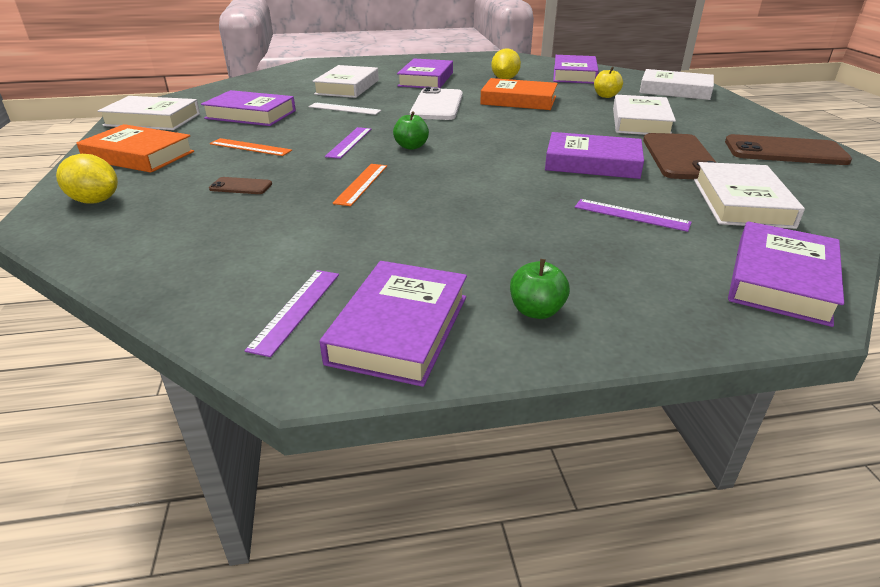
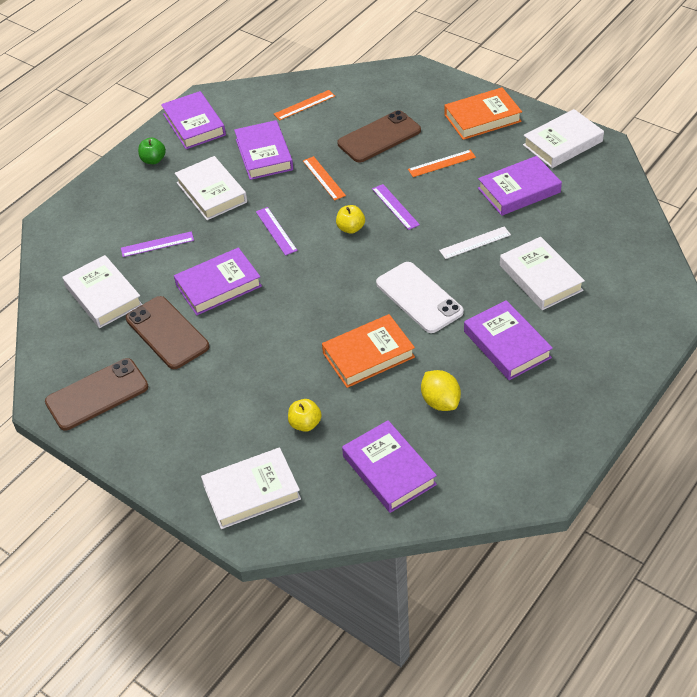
camera: 140 degrees right, 15 degrees up
(95, 201) = (423, 88): yellow lemon -> none
(221, 259) = (304, 105): none -> orange ruler
(241, 186) = (379, 137): brown phone -> brown phone, size x2.12
(296, 310) = (240, 108): purple ruler -> purple ruler (276, 231)
(411, 147) = (351, 228): green apple -> yellow apple
(640, 122) = (232, 379): white book -> white book (211, 192)
(781, 280) = (63, 238): purple book -> purple book (264, 154)

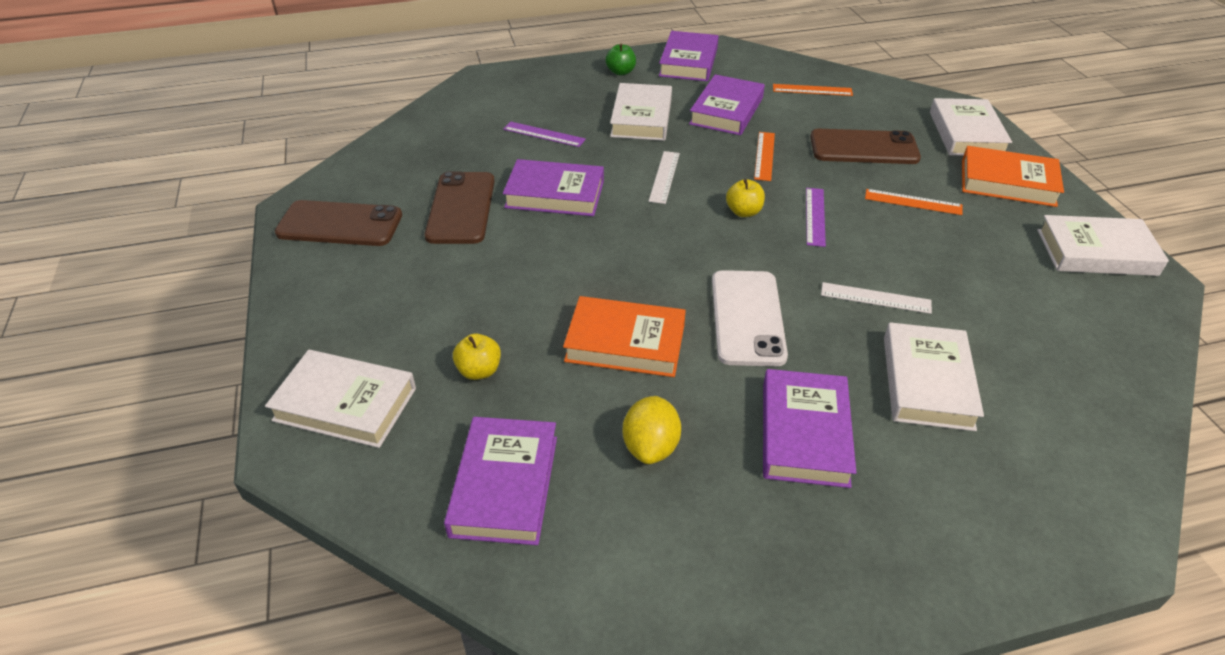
camera: 35 degrees right, 5 degrees down
(103, 296) = (449, 150): white book -> white book (966, 134)
(276, 231) = (664, 177): purple ruler -> white ruler
(519, 190) = (987, 273): purple book -> none

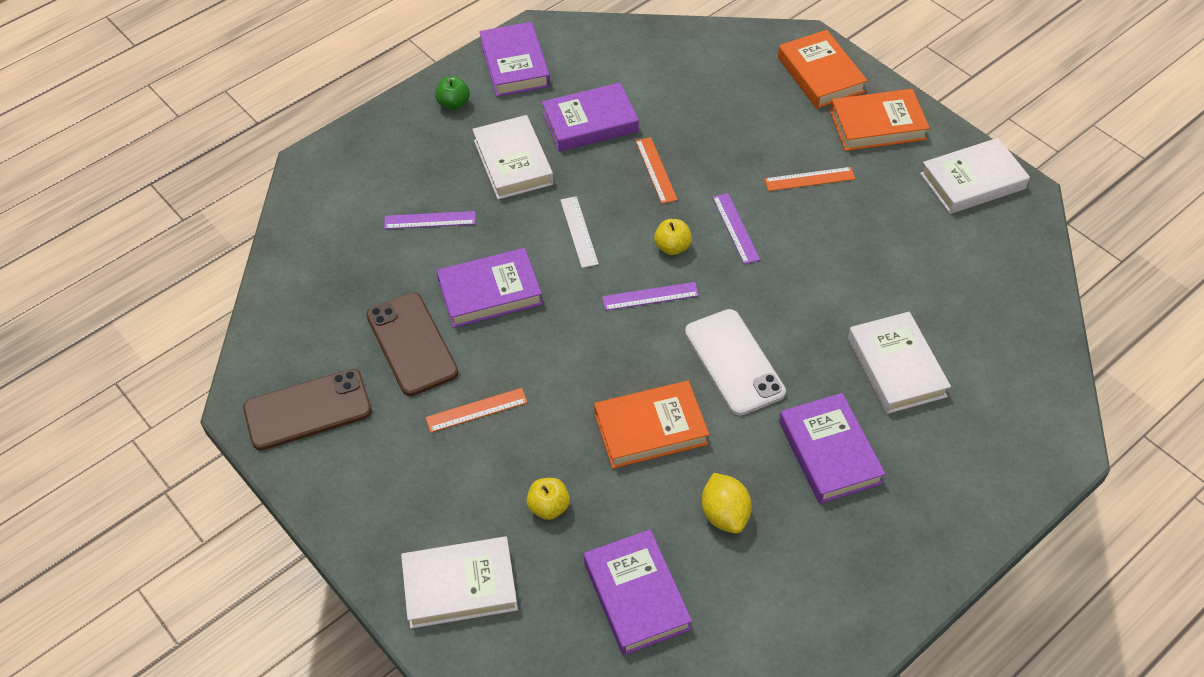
camera: 25 degrees left, 10 degrees up
(697, 241) = (650, 296): none -> purple ruler
(726, 111) = (590, 122): purple book -> purple book turned 75 degrees clockwise
(812, 90) = (657, 64): orange ruler -> orange ruler (476, 410)
(864, 148) = (739, 126): brown phone -> none
(875, 298) = (824, 300): white ruler -> none
(966, 134) = (820, 74): white book -> orange book

